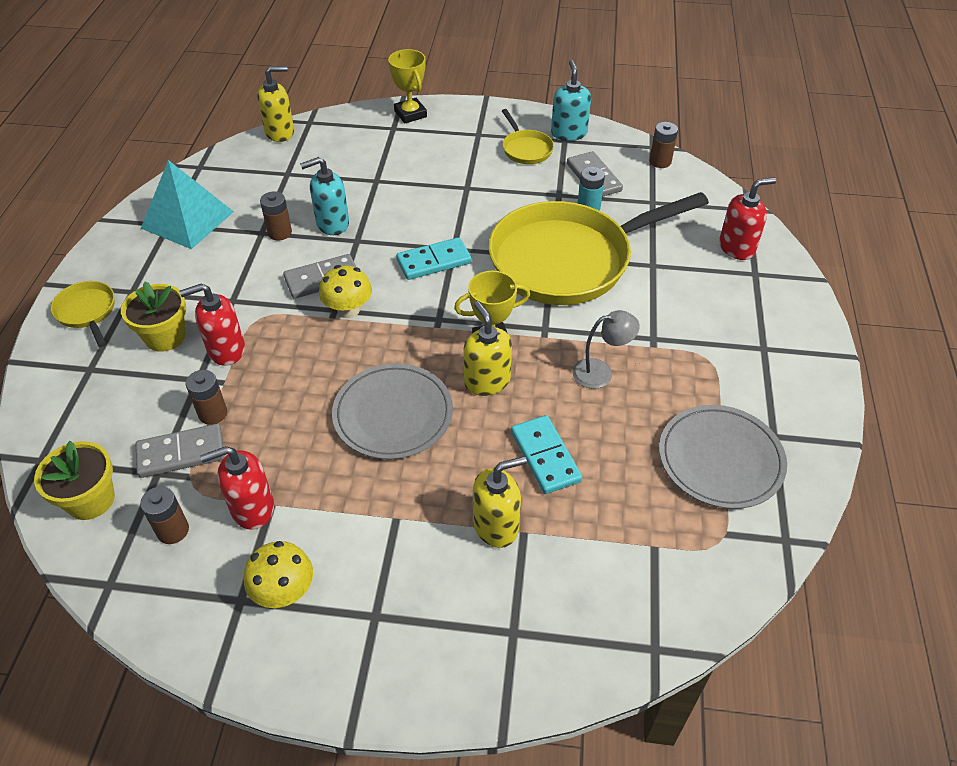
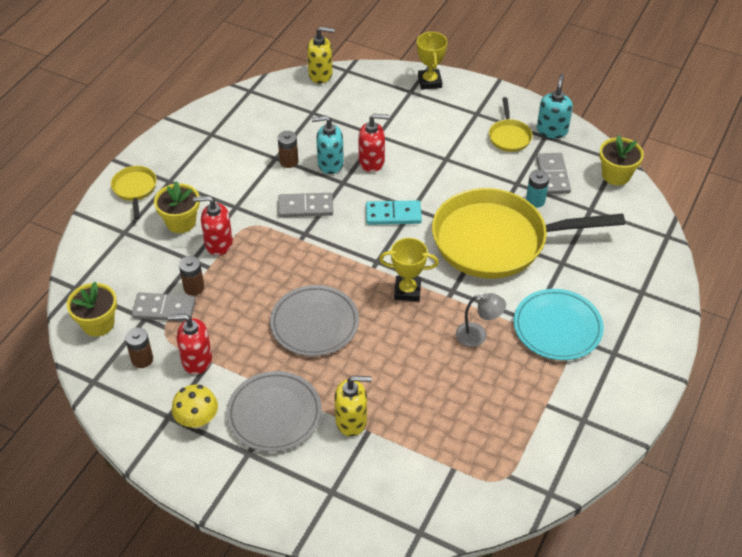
camera: 20 degrees right, 0 degrees up
(187, 220) = (226, 133): turquoise pyramid -> none
(348, 310) = (314, 236): yellow mushroom -> none
(487, 381) = (391, 318): yellow soap dispenser -> none
(545, 456) = (407, 384): turquoise domino -> none
(660, 161) = (616, 175): brown battery -> yellow flower pot
(686, 337) = (557, 327): none -> turquoise plate
(720, 459) = (533, 424): grey plate -> grey plate (274, 414)
(737, 247) = (639, 266): red soap dispenser -> red soap dispenser (372, 162)

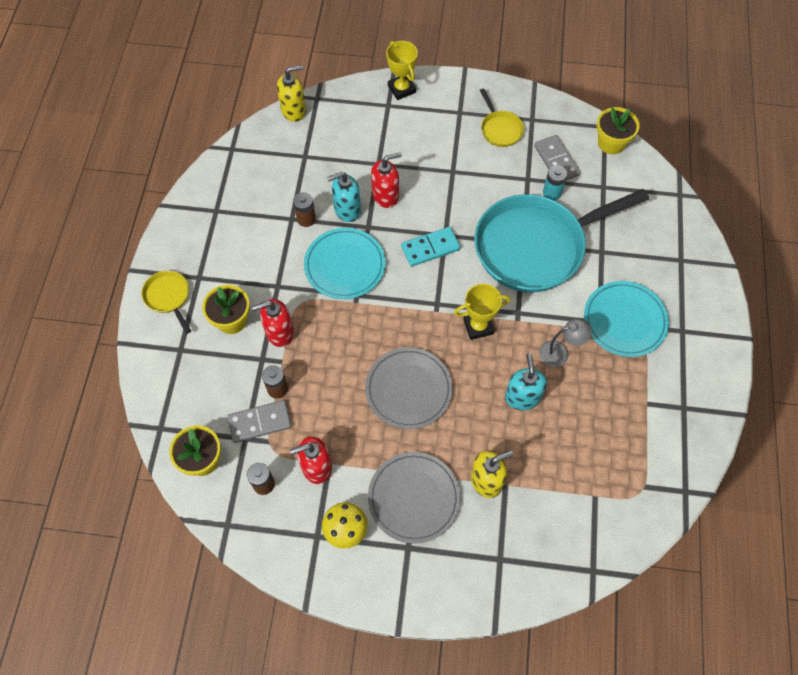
camera: 20 degrees left, 15 degrees up
(305, 207) = (345, 265): grey domino -> turquoise plate
(497, 241) = (535, 246): yellow pan -> turquoise pan
(552, 130) = (535, 111): turquoise soap dispenser -> turquoise soap dispenser (522, 397)

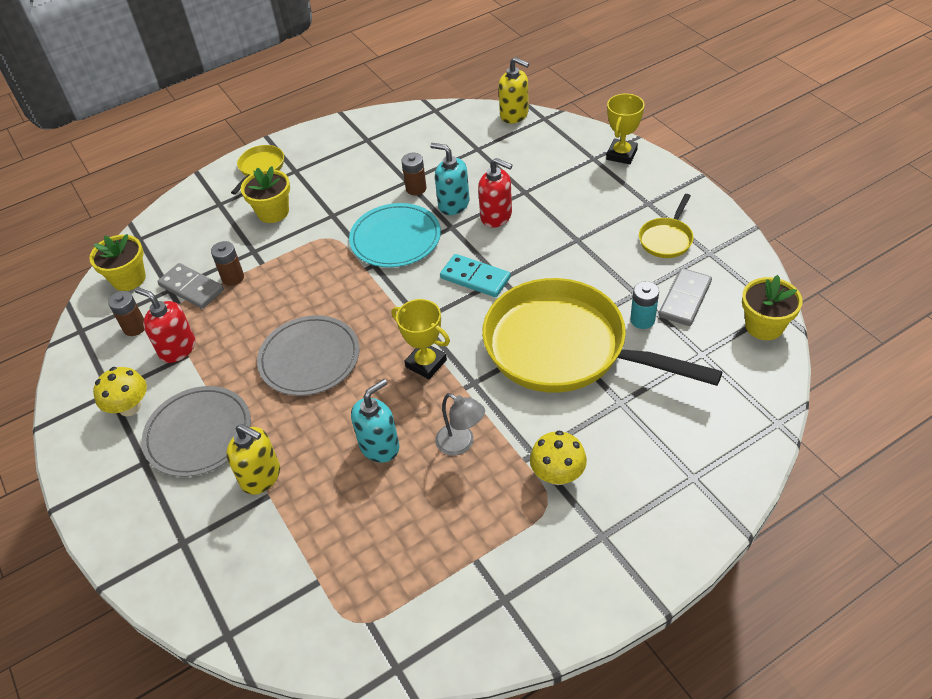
camera: 55 degrees right, 15 degrees down
(279, 332) = (288, 244): red soap dispenser -> none
(535, 246) = (564, 347): turquoise pan -> yellow pan
(624, 320) = (557, 474): turquoise plate -> yellow mushroom

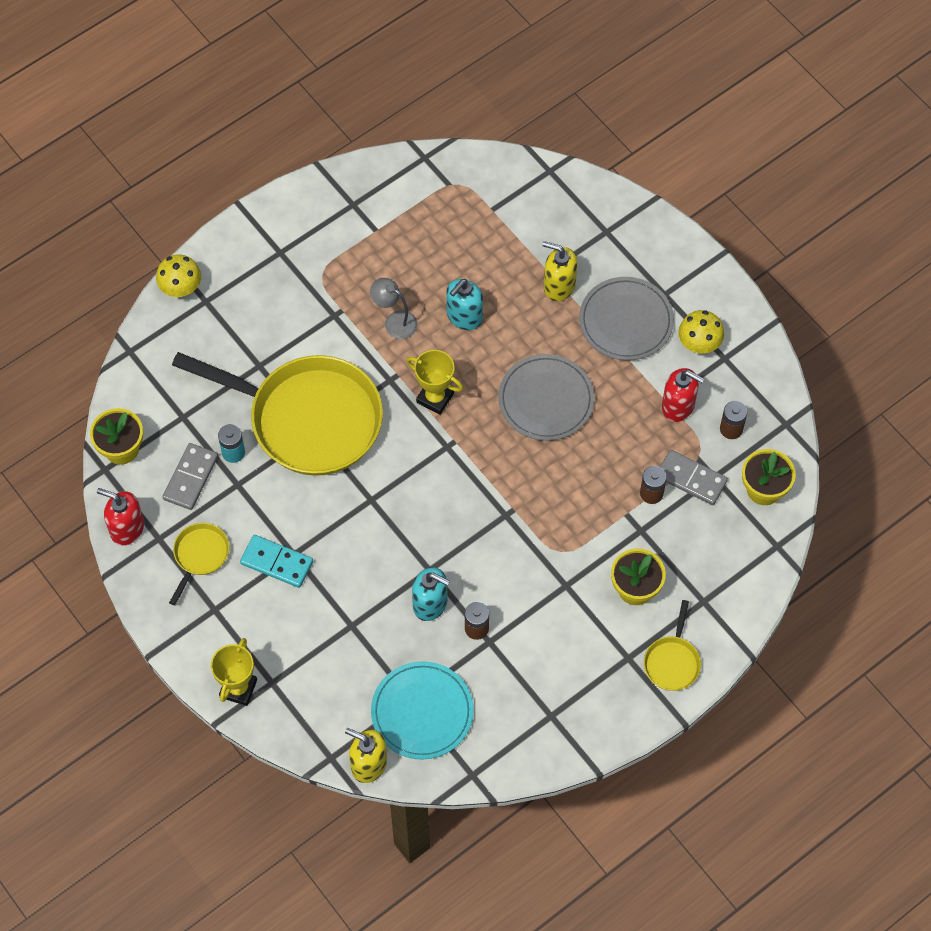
camera: 170 degrees right, 15 degrees up
(395, 238) = (488, 551): turquoise plate -> turquoise plate (422, 712)
(475, 278) = (397, 499): turquoise domino -> turquoise domino (277, 562)
(496, 216) = (381, 586): red soap dispenser -> red soap dispenser (127, 528)
(557, 474) = (314, 298): yellow mushroom -> yellow mushroom (181, 288)

